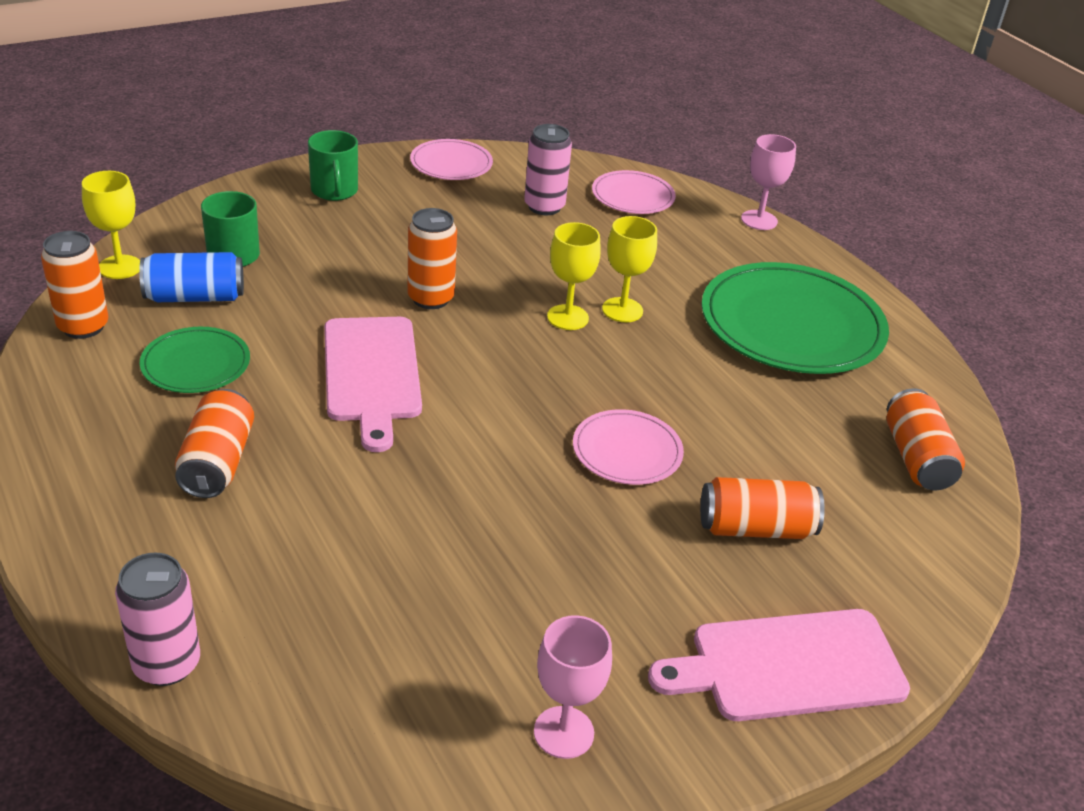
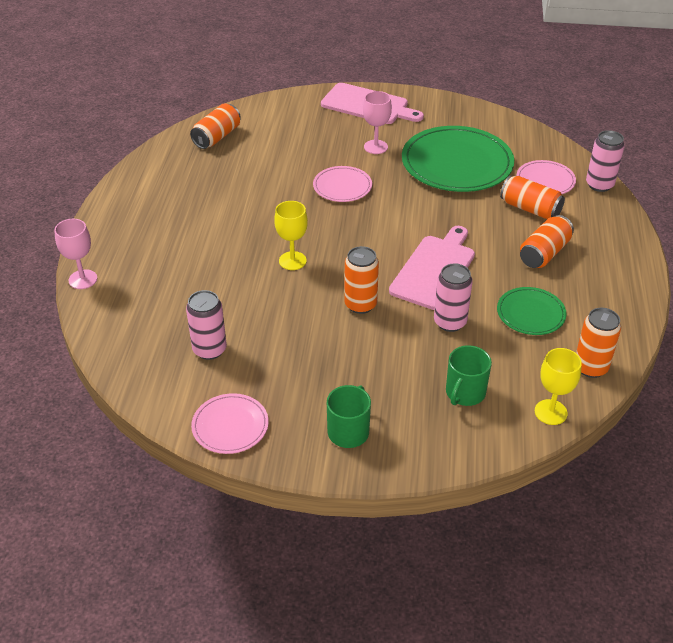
camera: 140 degrees left, 5 degrees up
(195, 297) = (509, 364): blue can -> none
(301, 317) = (450, 322): none -> pink can
(563, 732) = (466, 118): pink goblet -> pink goblet (375, 147)
(622, 310) = (255, 253): yellow goblet -> none
(633, 196) = (136, 334): pink plate -> pink plate (545, 180)
(755, 528) = (324, 141): orange can -> orange can (530, 209)
(792, 324) = (174, 209): green plate -> green plate (457, 163)

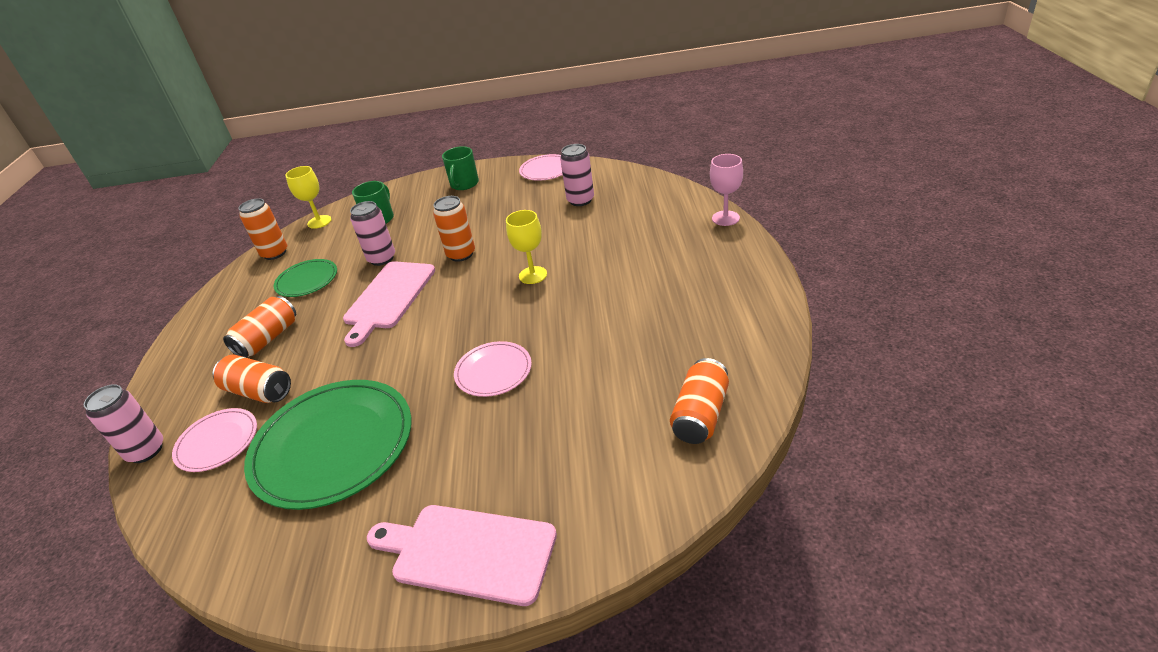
camera: 175 degrees right, 5 degrees down
(375, 147) = (451, 450): pink goblet -> none

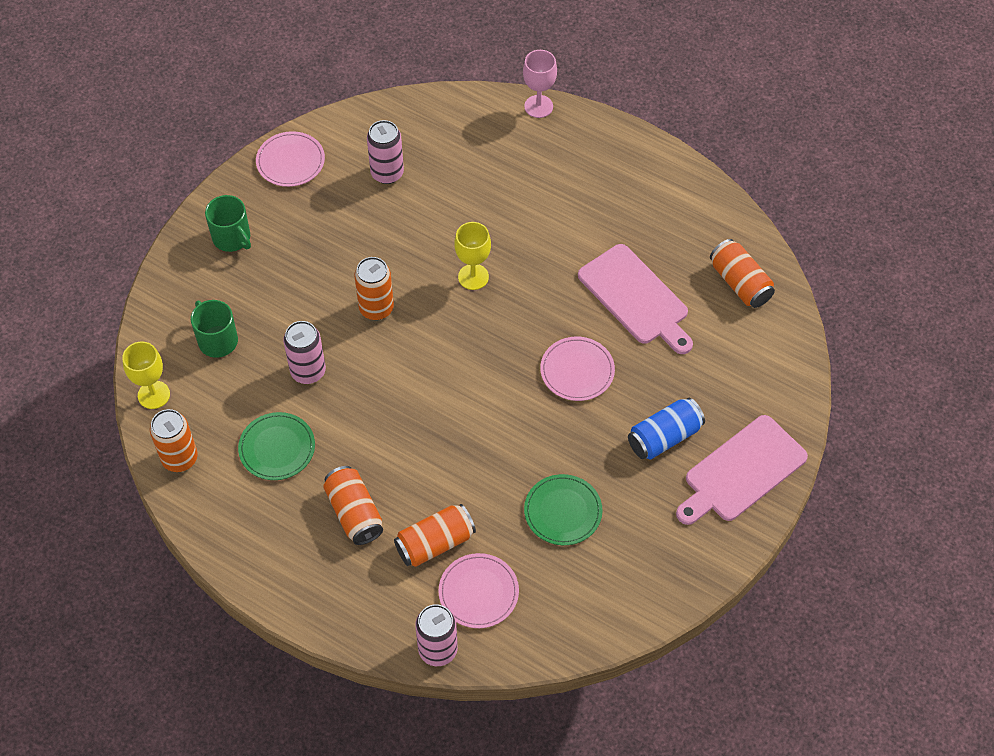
camera: 60 degrees left, 20 degrees up
(333, 445) = (563, 511): green plate -> green plate, size x0.52
(388, 298) = (389, 395): pink cutting board -> pink cutting board (636, 298)
(466, 466) = (664, 437): none -> blue can

